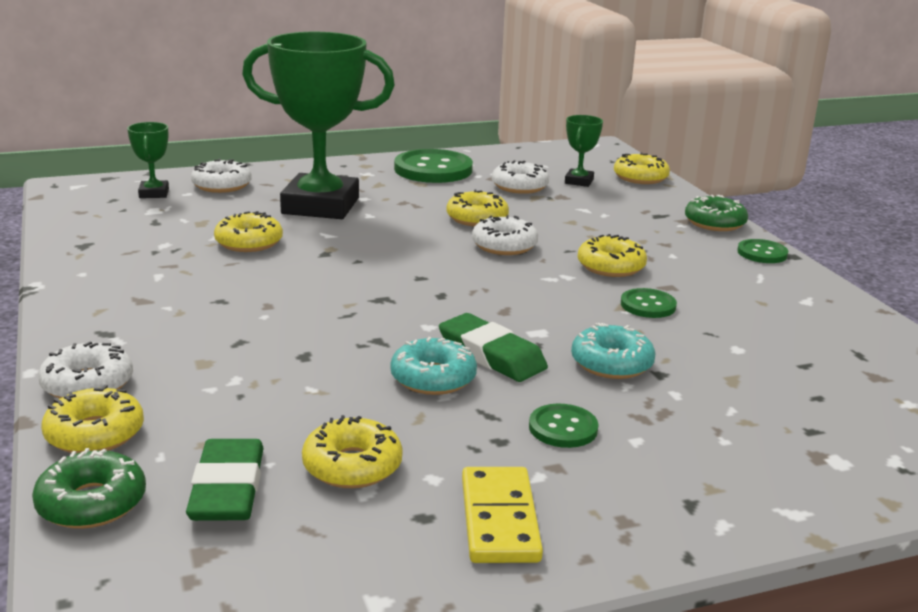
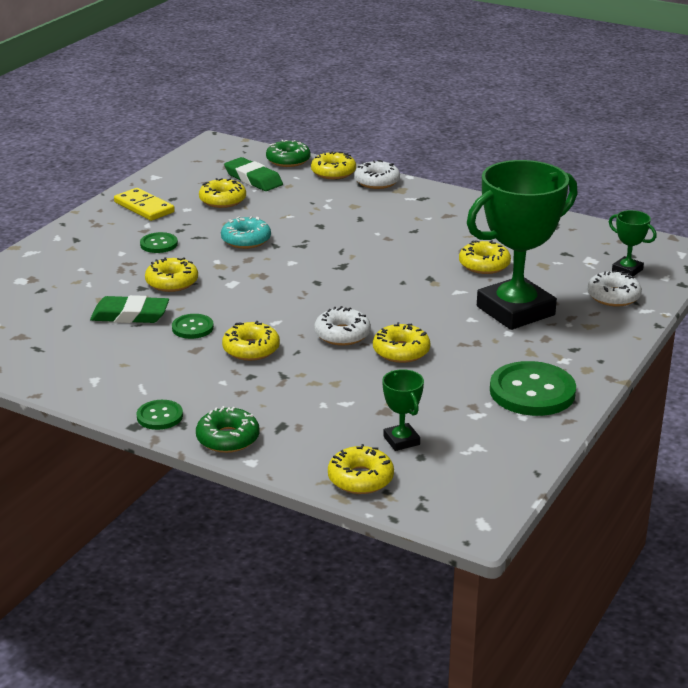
camera: 140 degrees right, 5 degrees up
(491, 355) = (237, 261): green eraser -> green eraser (130, 315)
(519, 186) = (433, 406): white donut -> none
(611, 363) = (172, 282): turquoise donut -> yellow donut

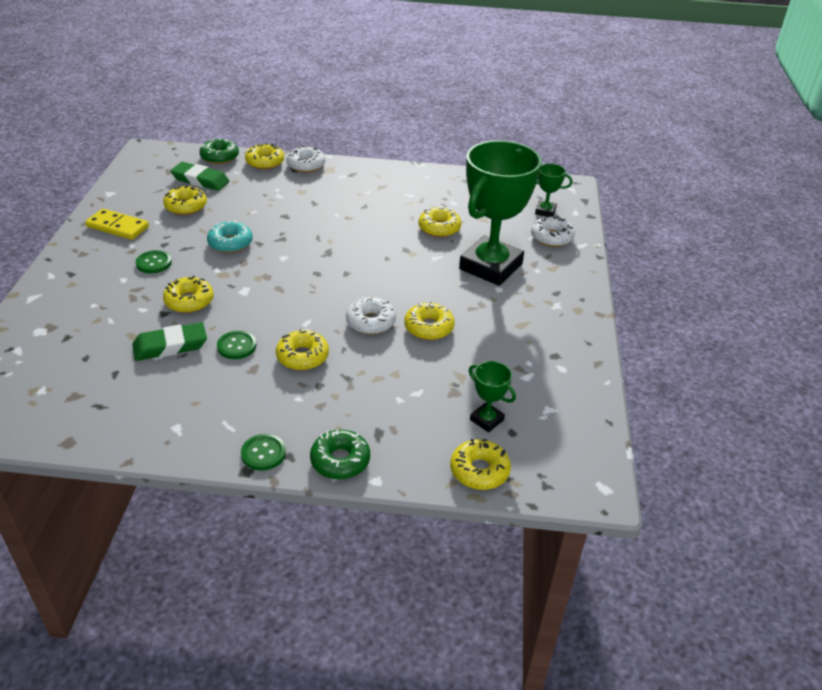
camera: 25 degrees left, 10 degrees up
(532, 392) = (553, 342): green button -> none

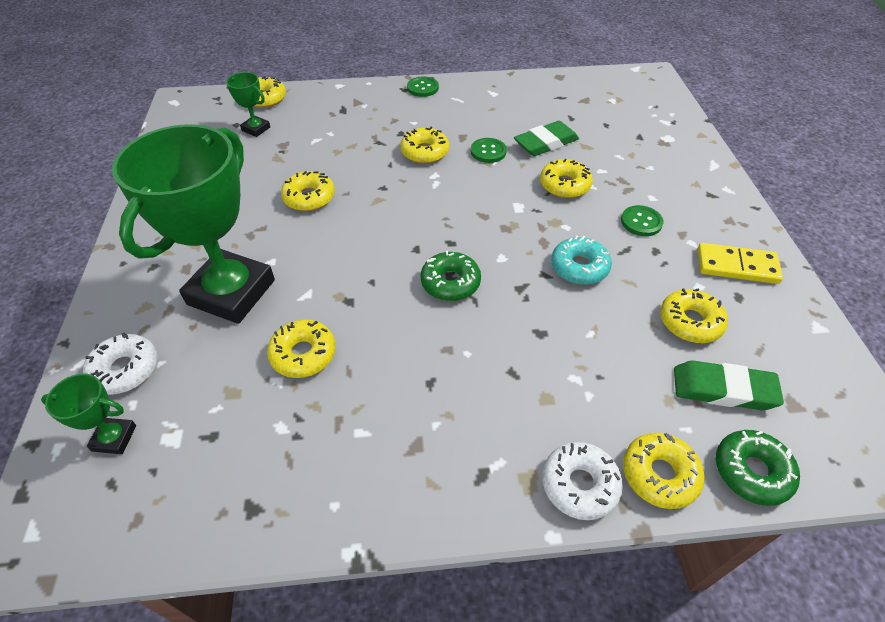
camera: 170 degrees right, 10 degrees up
(340, 460) = (367, 91): green donut -> green donut (450, 282)
(370, 322) = (371, 193): white donut -> none

